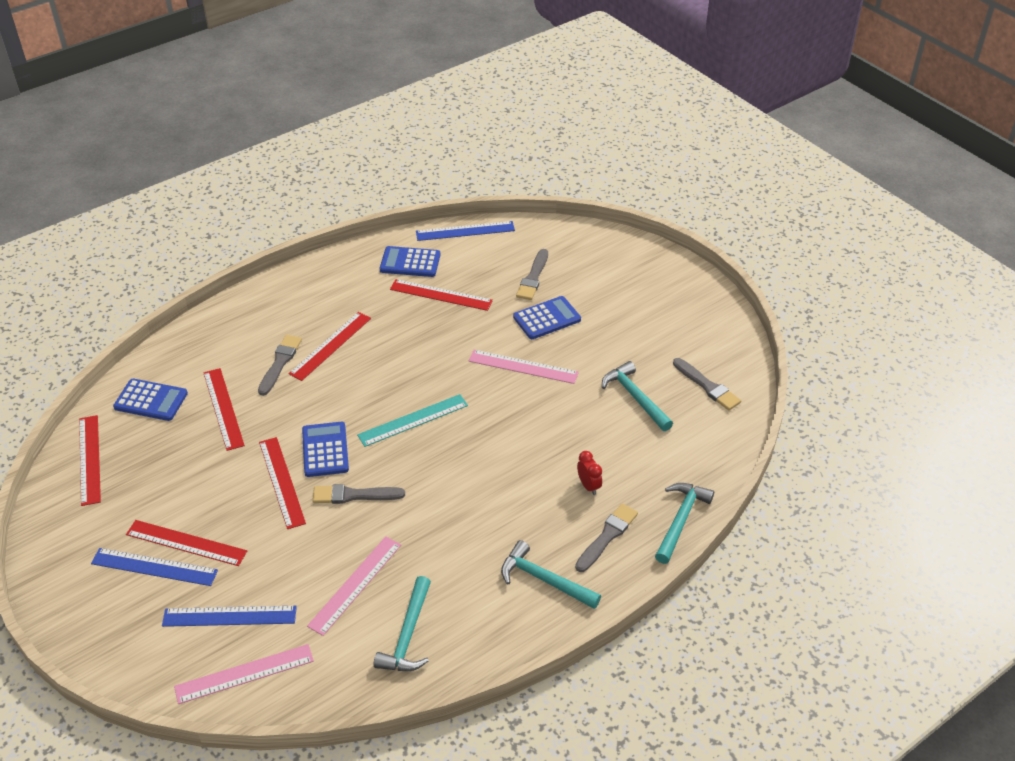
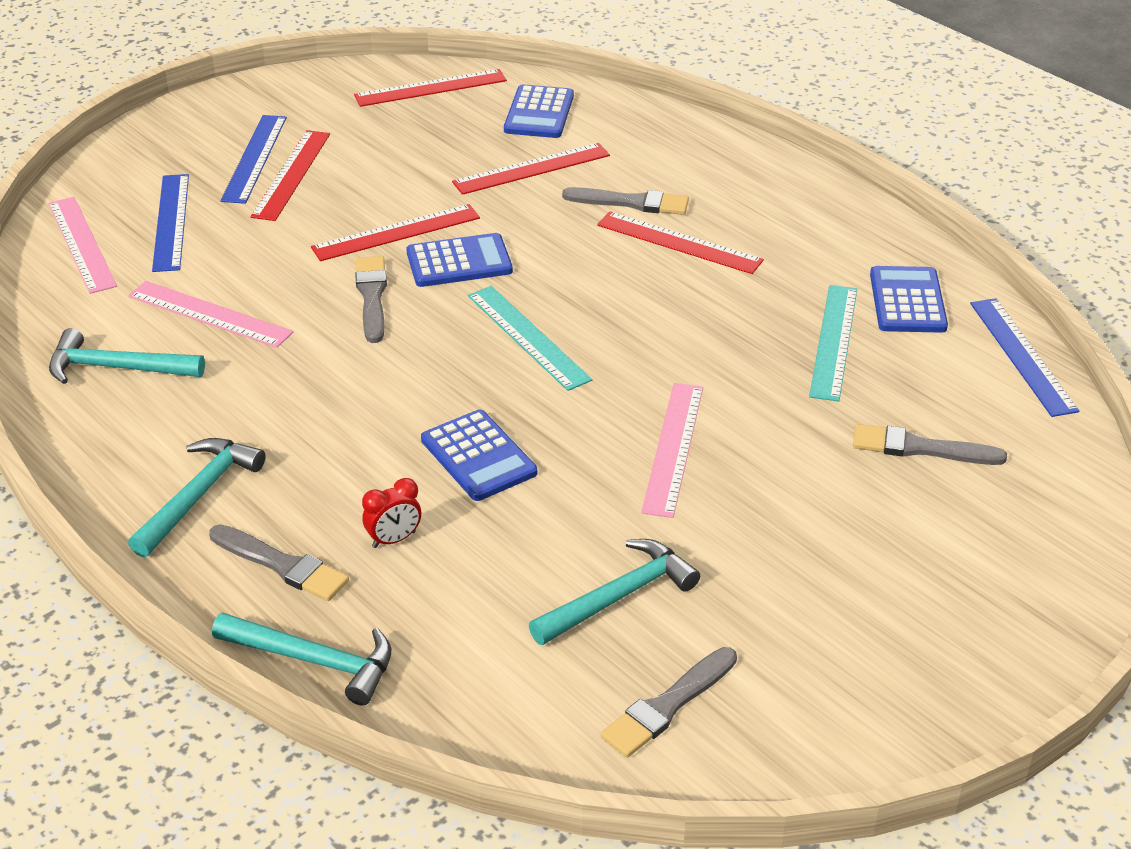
camera: 85 degrees right, 5 degrees down
(441, 295) = (834, 341): red ruler -> turquoise ruler
(547, 318) = (809, 471): blue calculator -> blue calculator (478, 456)

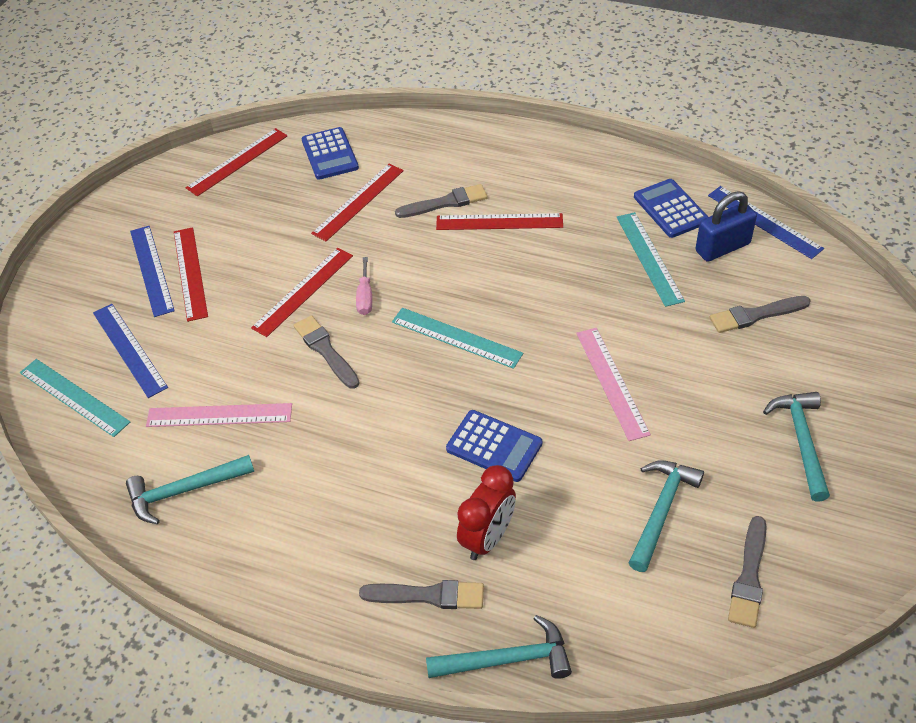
camera: 25 degrees left, 10 degrees up
(81, 244) = (74, 397): pink ruler -> turquoise ruler
(199, 495) = (327, 568): turquoise hammer -> turquoise hammer (801, 441)
(394, 539) = (487, 538): red clock -> red clock, size x1.68
(459, 262) = (365, 297): blue calculator -> pink screwdriver
(940, 363) = (722, 247): none -> blue padlock

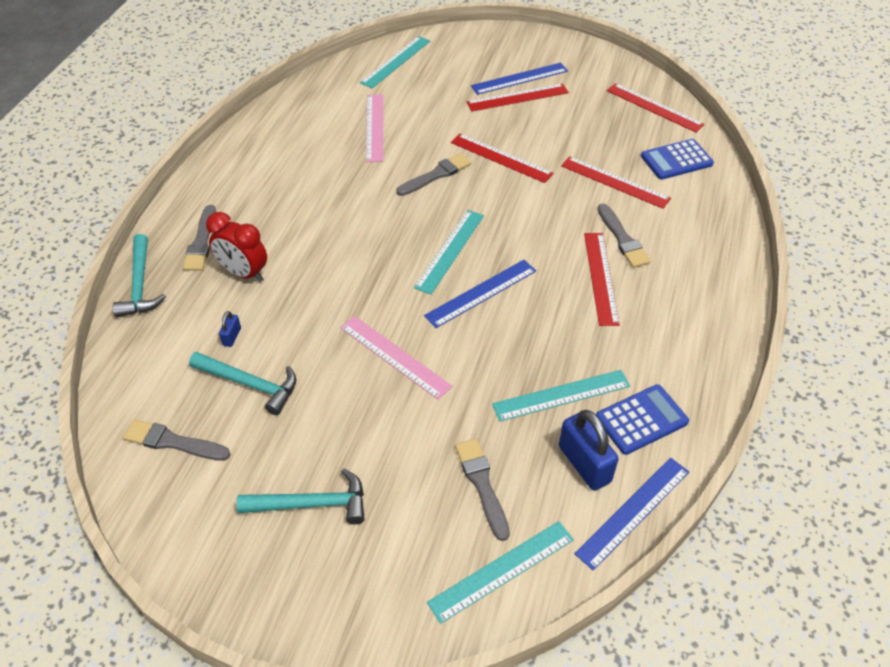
camera: 85 degrees right, 0 degrees up
(129, 349) = (438, 79): blue ruler -> blue ruler (481, 293)
(184, 491) = (310, 119): turquoise hammer -> none
(365, 297) = (496, 193): pink screwdriver -> none
(494, 446) = (330, 276): blue calculator -> none
(592, 538) = (232, 337): none -> blue padlock
(612, 382) = (394, 356): pink ruler -> pink ruler turned 60 degrees clockwise
(837, 304) = (502, 570): none -> turquoise ruler

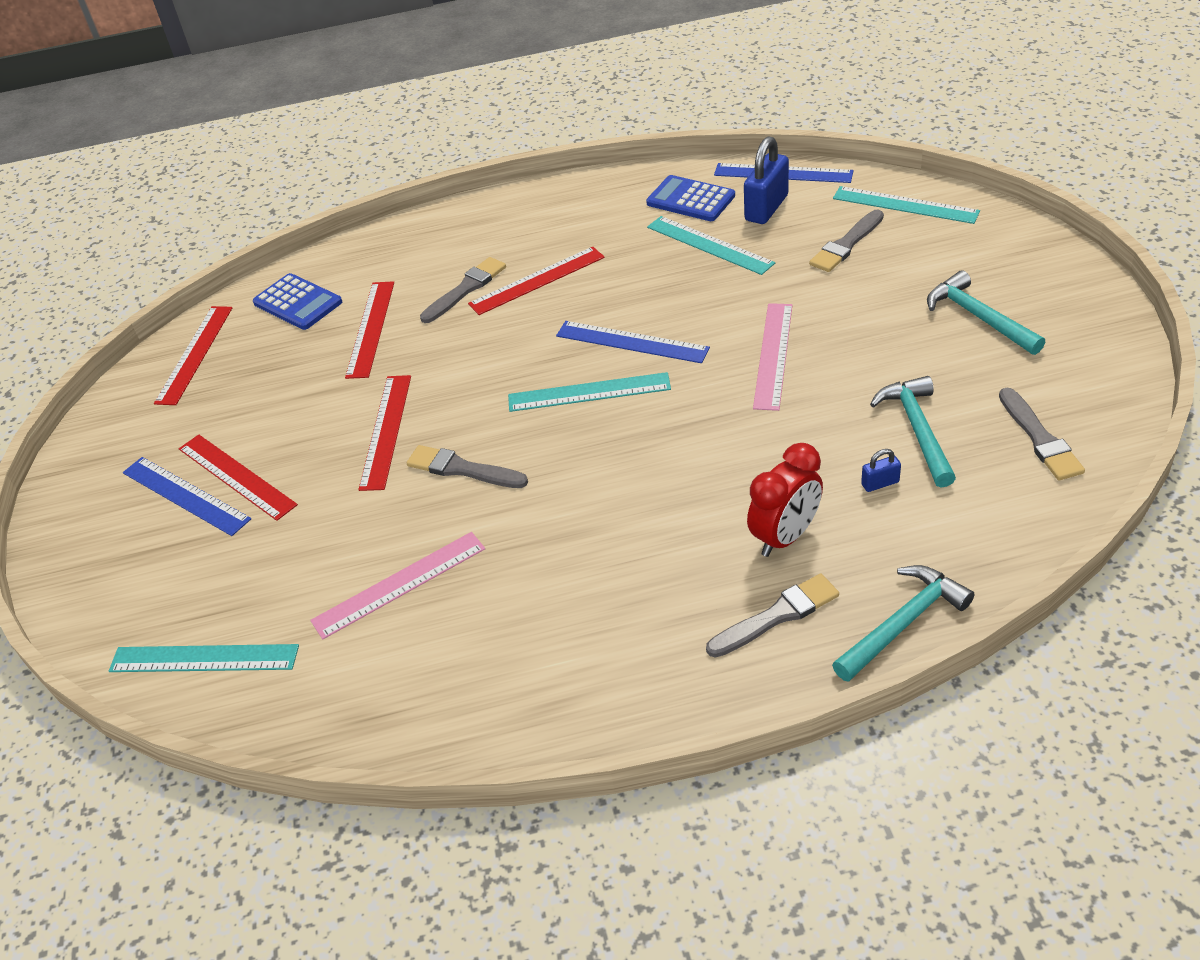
camera: 115 degrees left, 5 degrees down
(243, 273) = (785, 537): red clock -> red clock turned 45 degrees clockwise

